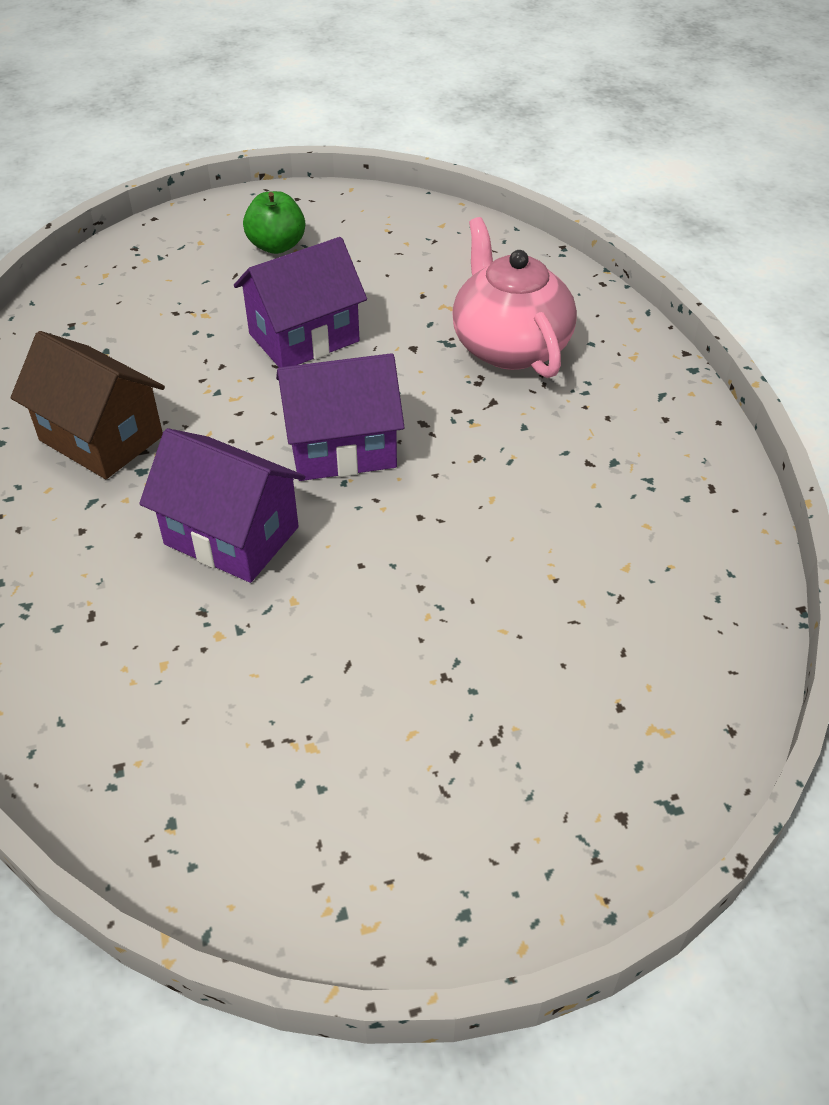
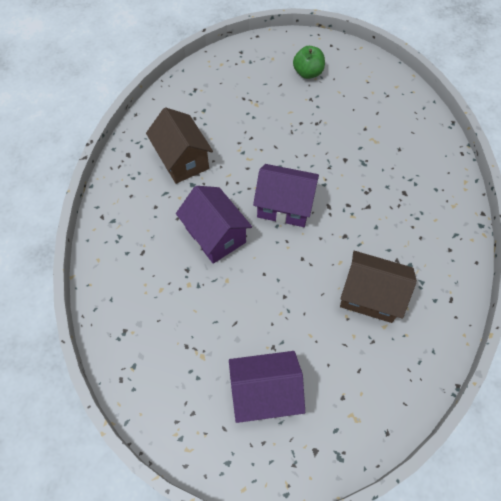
camera: 25 degrees right, 15 degrees up
(304, 337) = (296, 134): purple house -> purple house (265, 393)
(509, 346) = (393, 176): pink teapot -> none
(574, 530) = (370, 296): none -> brown house

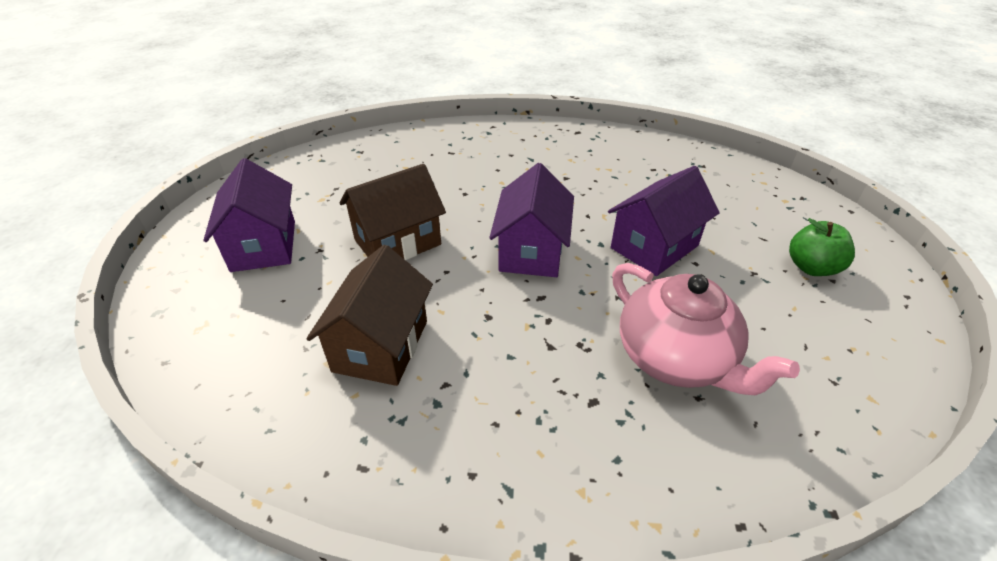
camera: 85 degrees right, 20 degrees down
(182, 160) = (582, 166): brown house -> brown house (397, 242)
(215, 235) = (477, 197): purple house -> purple house (654, 247)
(375, 151) = (676, 358): none -> pink teapot

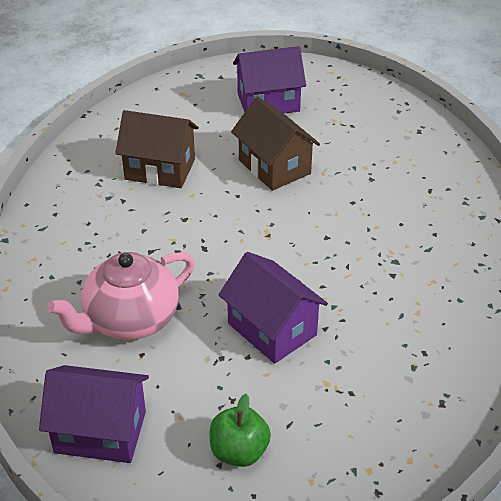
camera: 90 degrees right, 0 degrees up
(531, 251) = (264, 244): purple house -> purple house (100, 432)

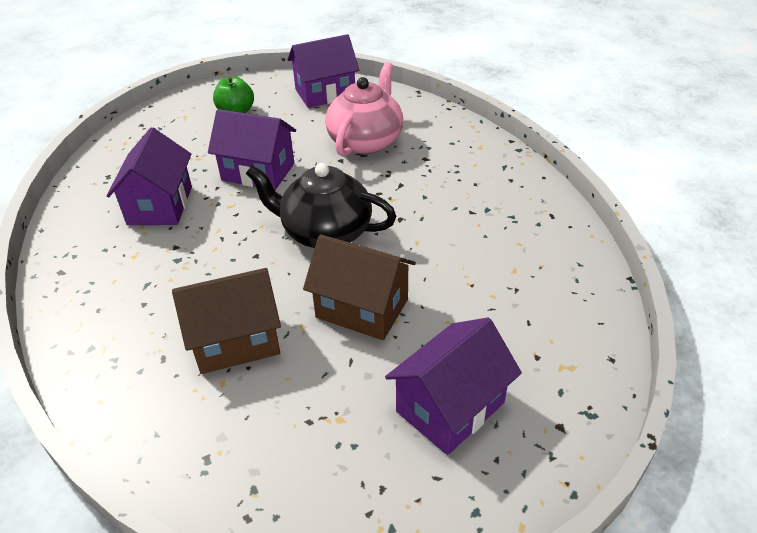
camera: 150 degrees right, 0 degrees up
(160, 169) = (474, 253): brown house -> brown house (236, 341)
(256, 233) = (325, 232): none -> black teapot
(392, 329) = (160, 205): none -> purple house

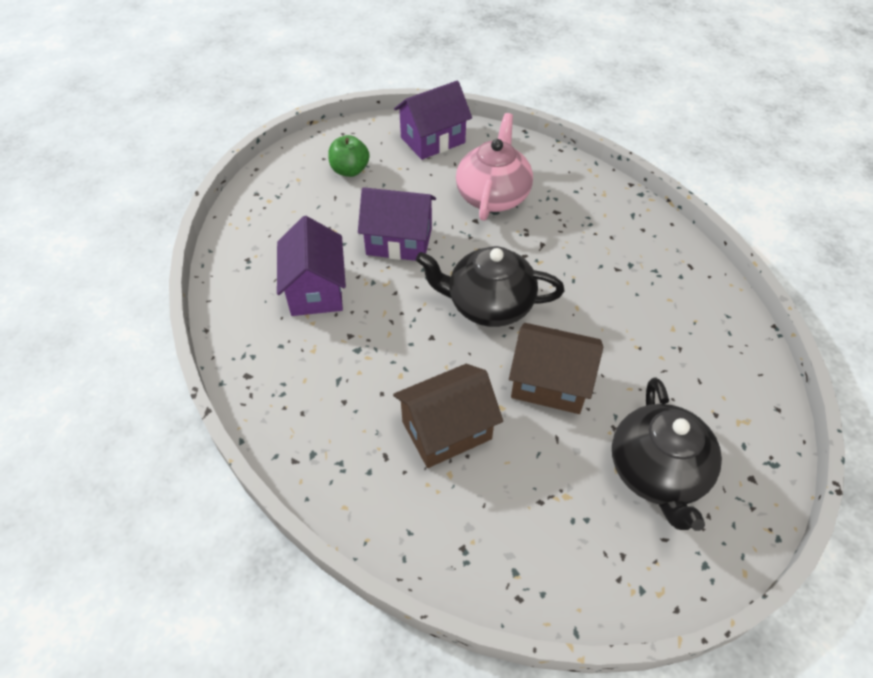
camera: 10 degrees left, 10 degrees up
(450, 407) = (657, 472): purple house -> black teapot

